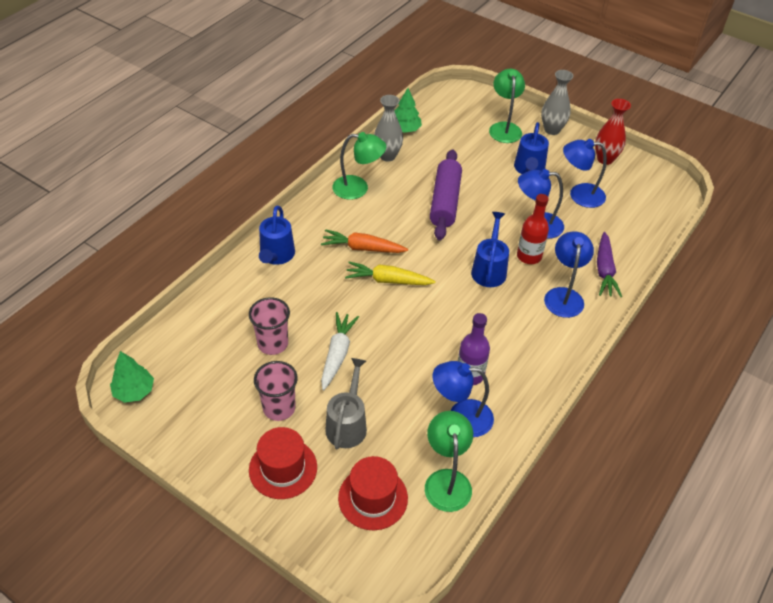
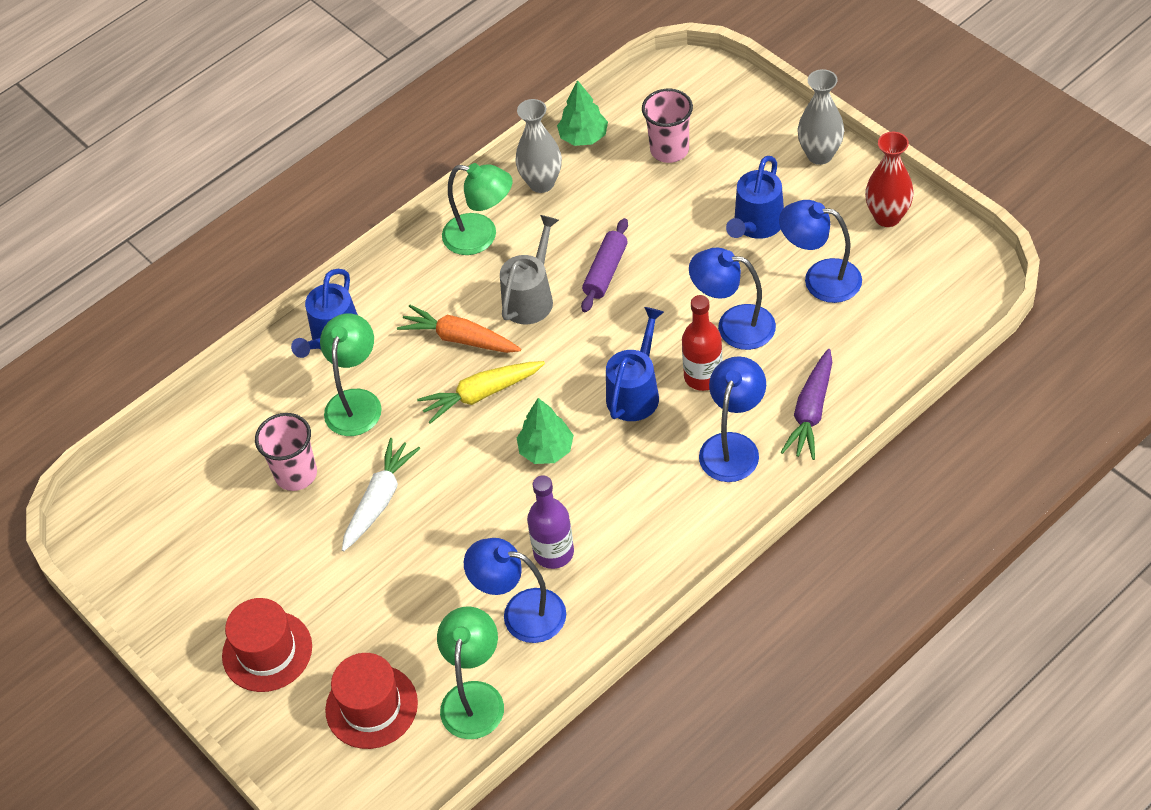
camera: 20 degrees right, 5 degrees up
(134, 391) = (102, 521): green tree -> green tree (546, 450)
(279, 408) = (282, 568): pink cup -> pink cup (669, 150)
(347, 424) = (366, 602): grey watering can -> grey watering can (531, 297)
(388, 280) = (481, 394): yellow carrot -> yellow carrot turned 45 degrees counterclockwise
(445, 202) = (606, 272): purple rolling pin -> purple rolling pin, size x0.61
(504, 128) = (743, 145): green lamp -> green lamp (356, 402)

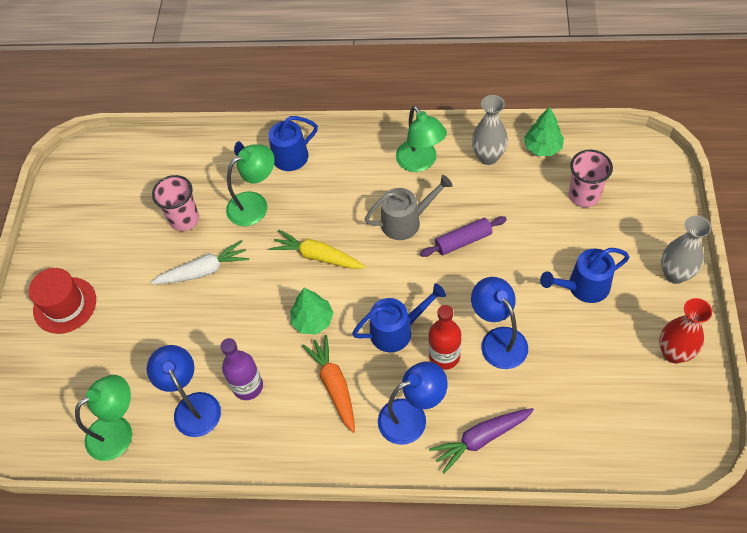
camera: 45 degrees right, 5 degrees up
(371, 706) = (71, 385): red hat -> none
(459, 338) = (343, 213): orange carrot -> orange carrot (334, 385)
(820, 278) = (584, 356): blue lamp -> none

